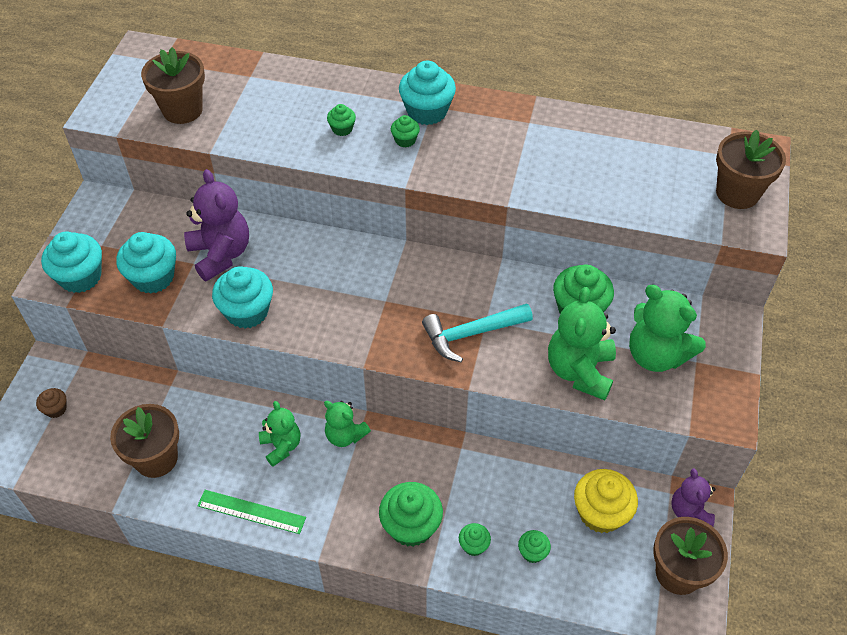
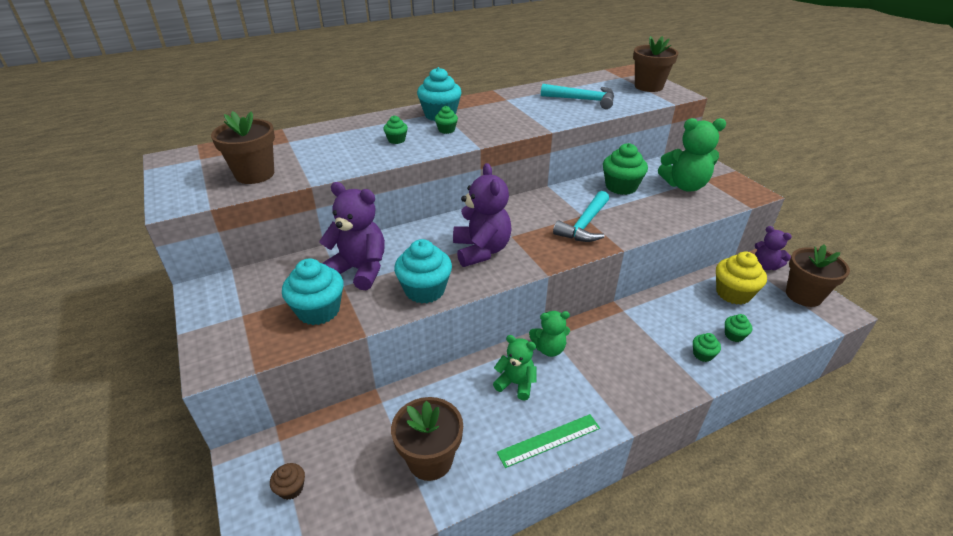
camera: 40 degrees left, 15 degrees down
(80, 277) = (246, 345): turquoise cupcake -> none
(339, 300) = (481, 250): none -> purple teddy bear
(411, 526) = (657, 370): green cupcake -> none
(579, 371) = (663, 210): green teddy bear -> none
(616, 172) = (583, 100): none -> turquoise hammer

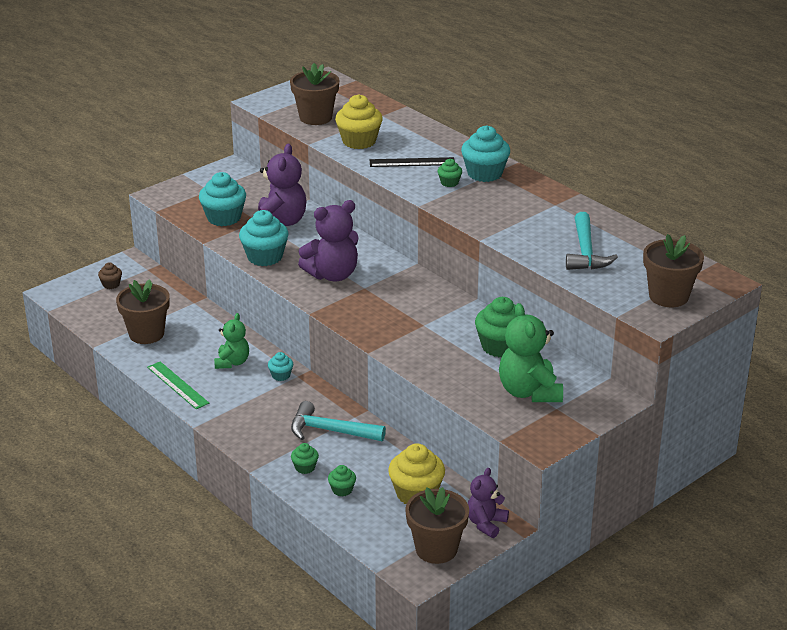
camera: 75 degrees right, 5 degrees down
(332, 158) = (359, 141): none -> yellow cupcake
(396, 140) = (412, 162): green cupcake -> black ruler
(549, 349) = (281, 375): green teddy bear -> turquoise cupcake
(584, 225) = (404, 327): turquoise hammer -> turquoise hammer (330, 431)

